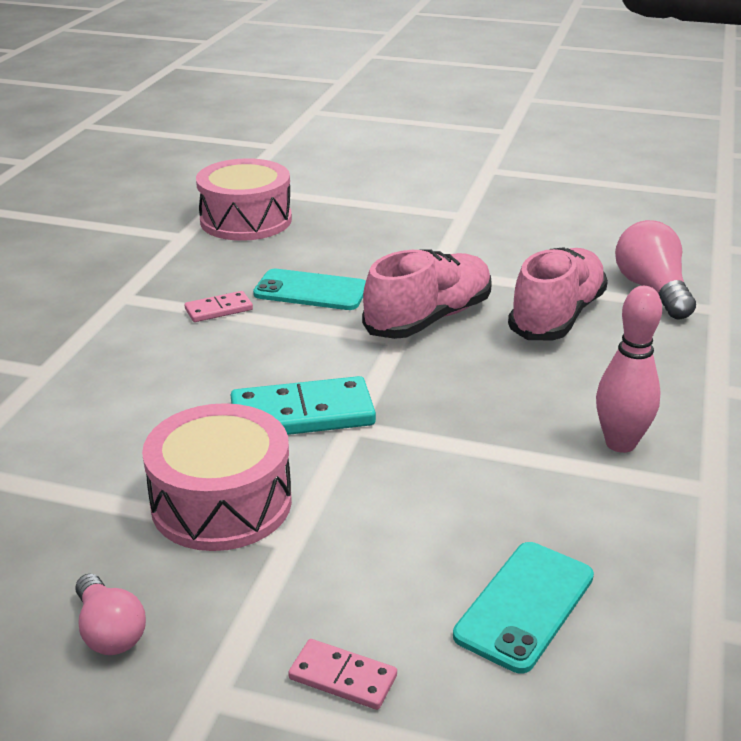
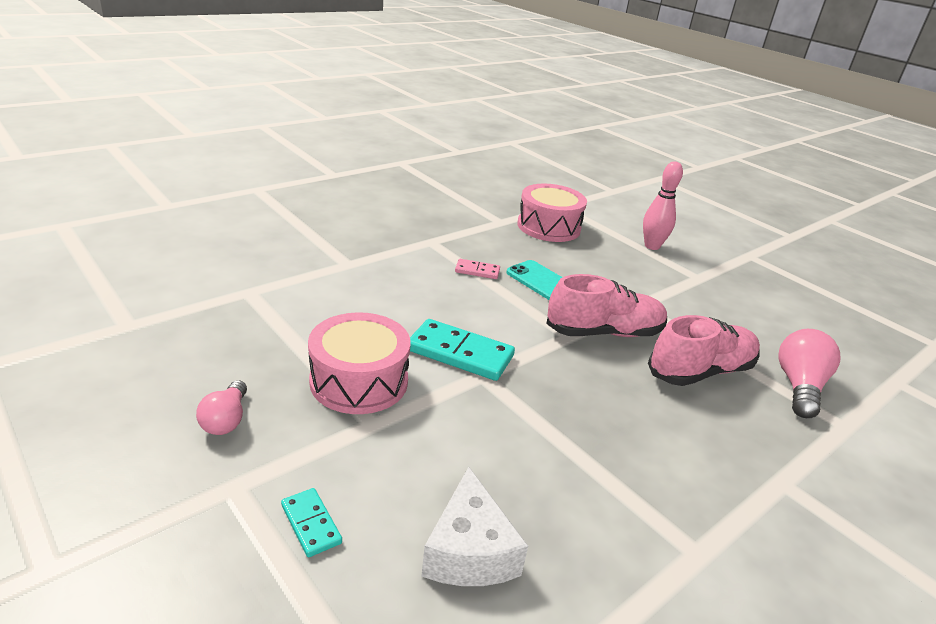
camera: 30 degrees right, 0 degrees up
(342, 677) = (311, 524): pink domino -> turquoise domino
(524, 606) = (469, 551): turquoise phone -> white cheese
(620, 443) = (658, 481): pink bowling pin -> pink bowling pin (652, 246)

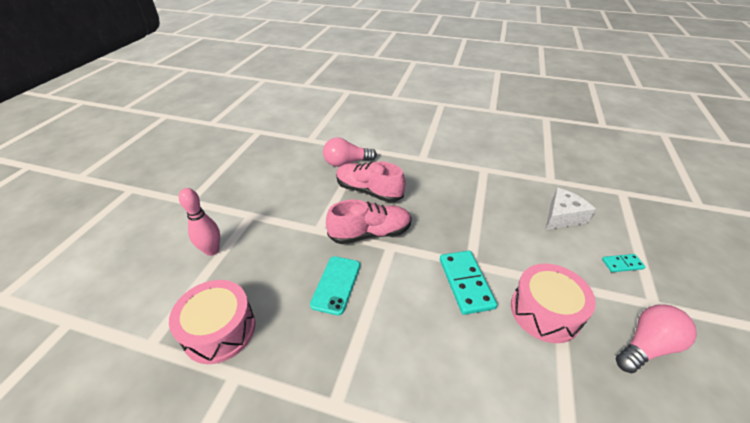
camera: 120 degrees left, 10 degrees up
(226, 420) = (646, 346): pink light bulb -> pink light bulb, size x1.60
(311, 524) = (622, 264): turquoise domino -> turquoise domino turned 60 degrees clockwise
(477, 271) = (357, 333): pink domino -> none
(604, 332) = (370, 233): pink shoe -> pink shoe turned 120 degrees clockwise

